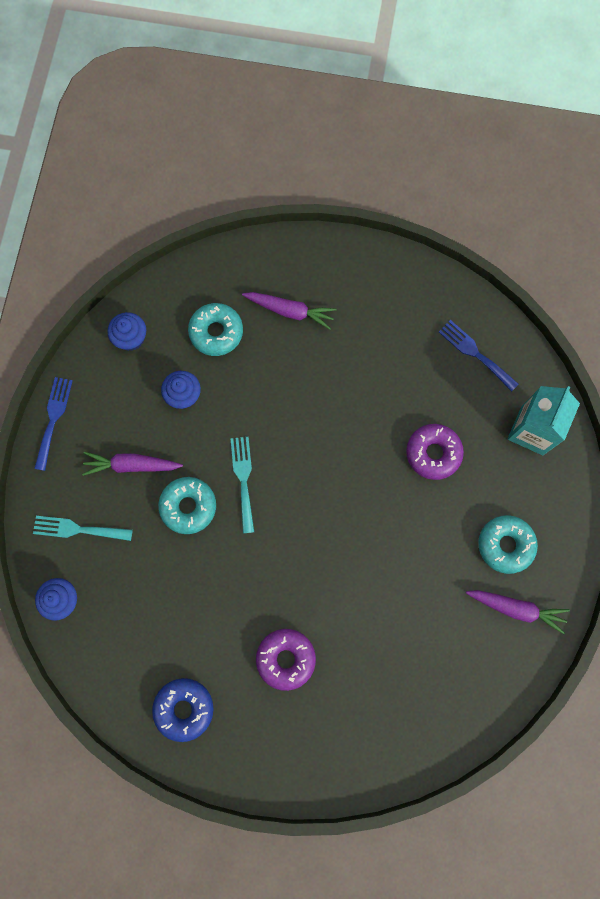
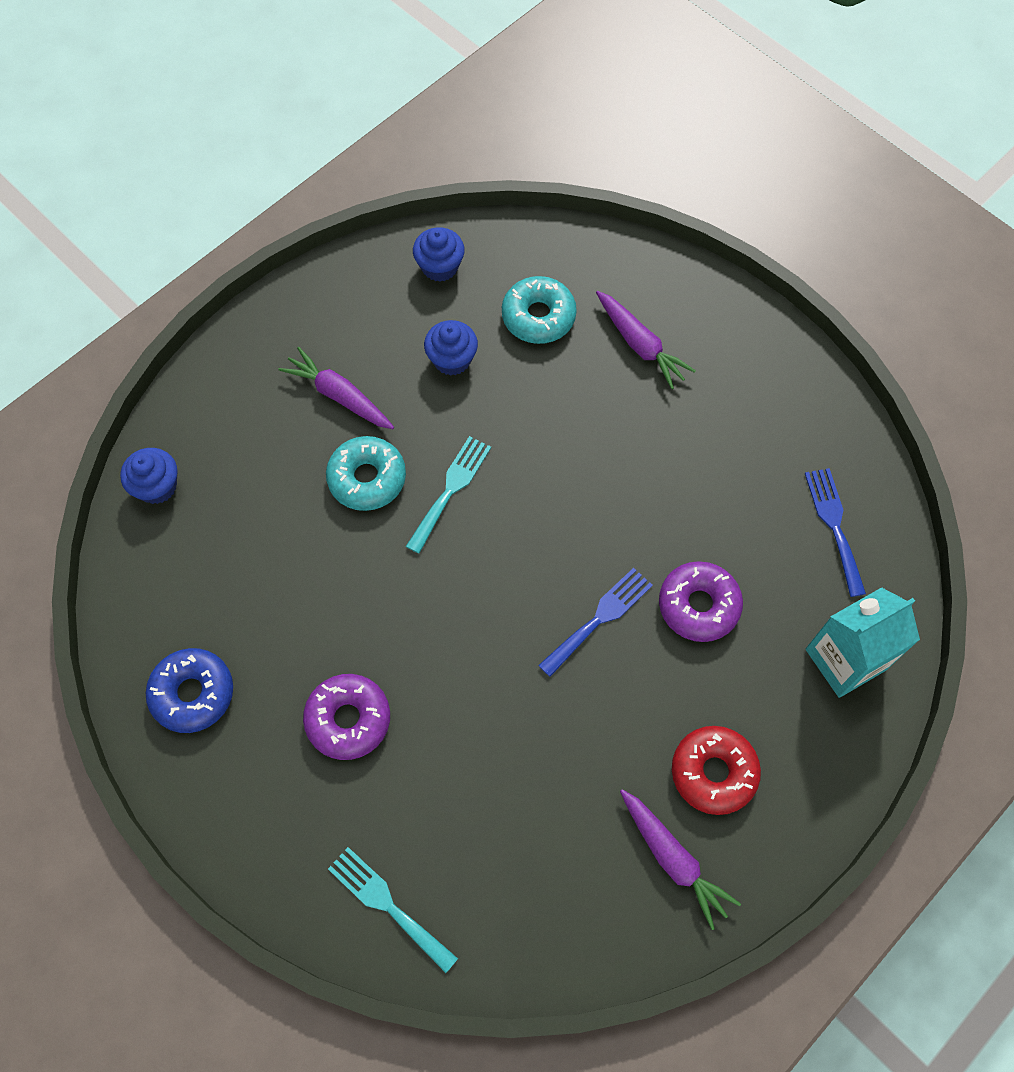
camera: 35 degrees right, 10 degrees down
(53, 418) = (294, 297): blue fork -> blue fork (599, 618)
(78, 529) = (230, 424): turquoise fork -> turquoise fork (387, 905)
(505, 545) = (713, 772): turquoise donut -> red donut

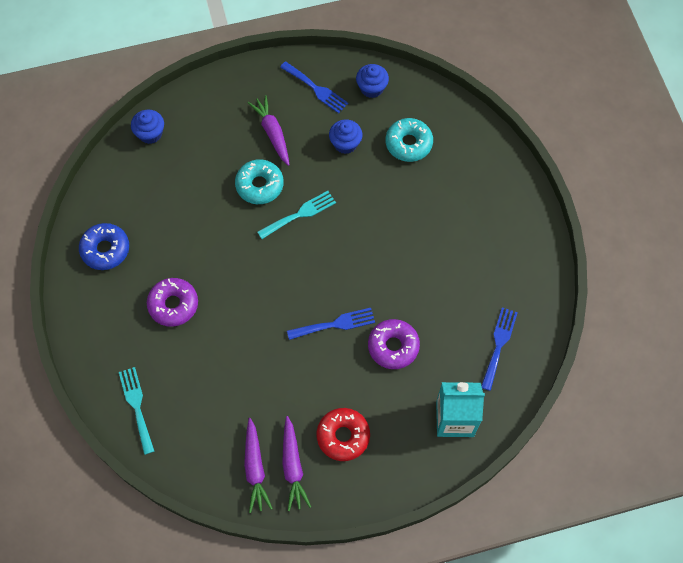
camera: 30 degrees right, 0 degrees up
(363, 304) = (316, 89): none -> blue fork
(640, 344) = (456, 188): purple carrot -> purple carrot (255, 468)

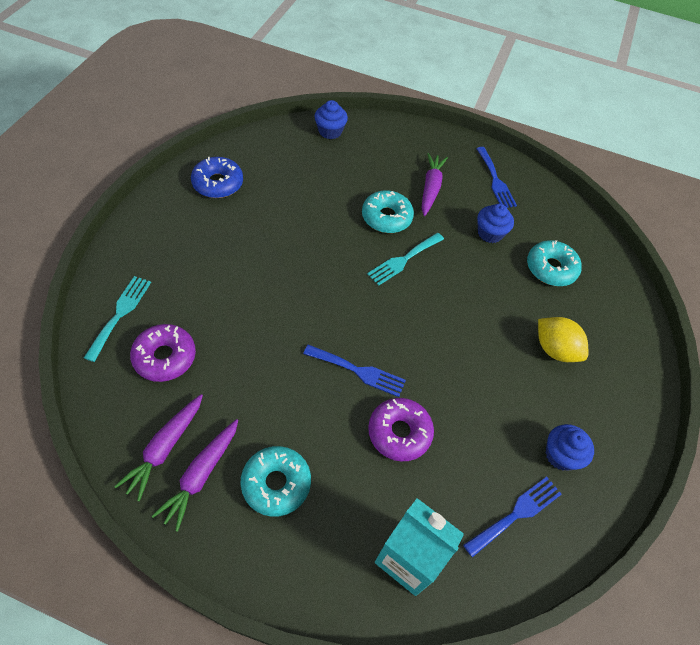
camera: 30 degrees right, 10 degrees down
(173, 305) = (230, 257): purple donut -> purple donut (165, 357)
(300, 214) = (403, 260): turquoise fork -> turquoise fork turned 135 degrees clockwise
(343, 436) = (276, 483): red donut -> turquoise donut
(371, 88) = (547, 208): blue cupcake -> blue cupcake (561, 455)
(452, 210) = (555, 349): none -> yellow lemon

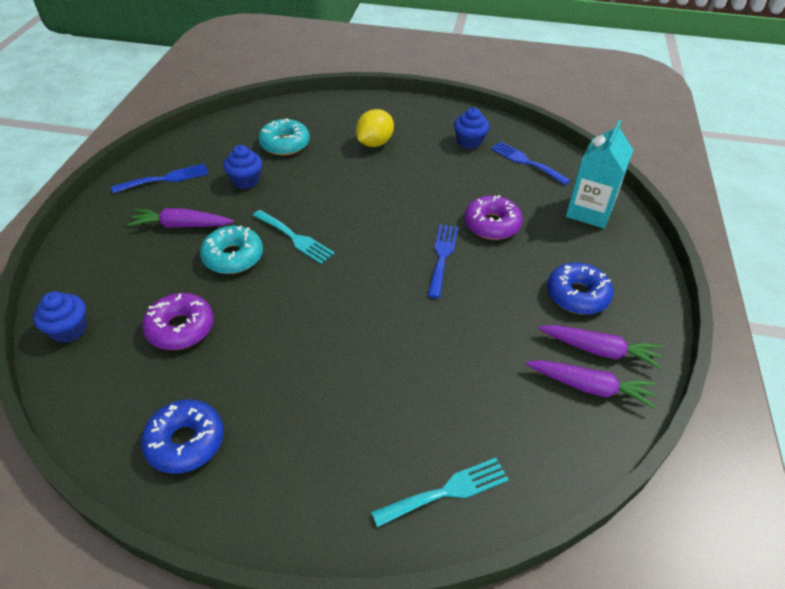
camera: 95 degrees left, 10 degrees down
(120, 313) = (447, 491): turquoise fork -> turquoise fork turned 150 degrees clockwise
(165, 357) = (489, 420): purple donut -> purple donut (180, 328)
(276, 483) = (577, 295): turquoise donut -> blue donut

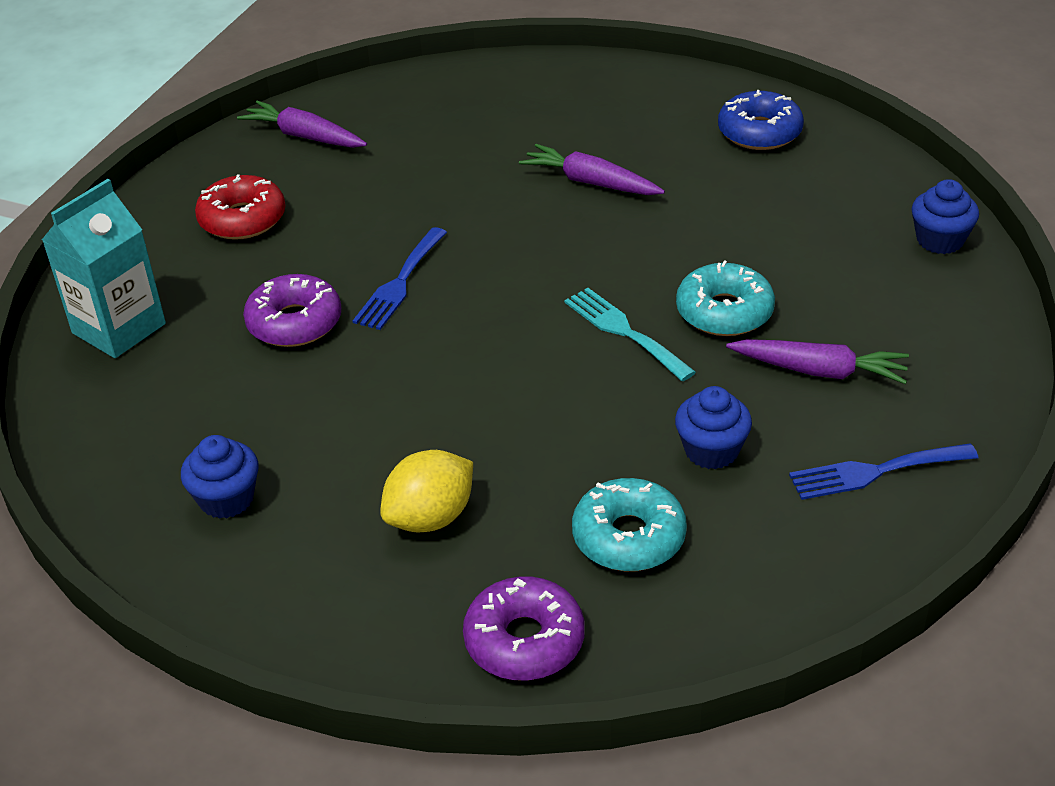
camera: 165 degrees left, 5 degrees down
(180, 328) = (787, 229): purple donut -> purple donut (524, 640)
(447, 491) = (499, 83): turquoise fork -> none
(526, 162) = (147, 436): blue fork -> none
(577, 295) = (242, 219): blue donut -> red donut
(599, 350) = (265, 164): purple carrot -> purple carrot (591, 183)

